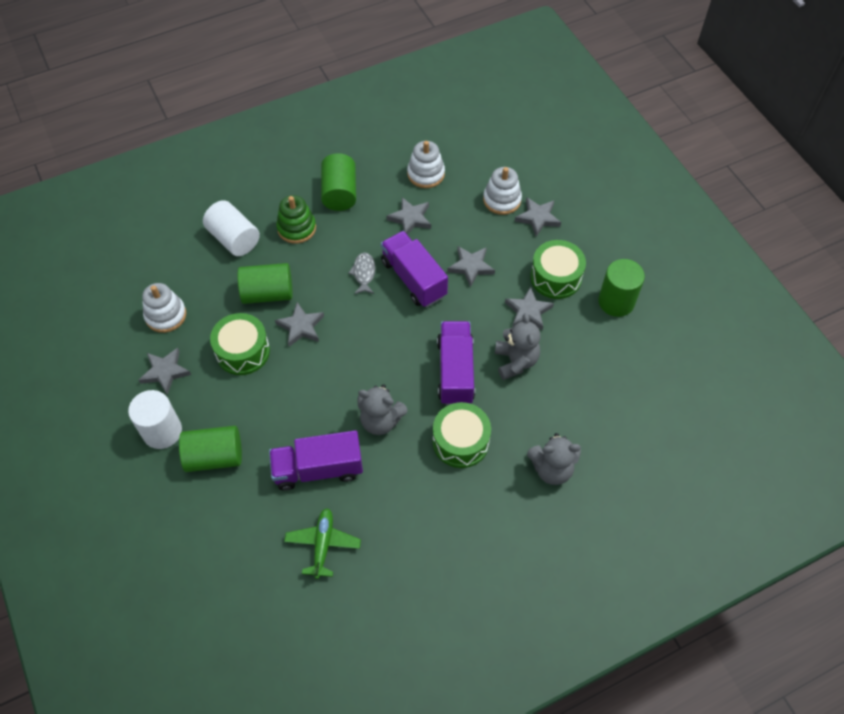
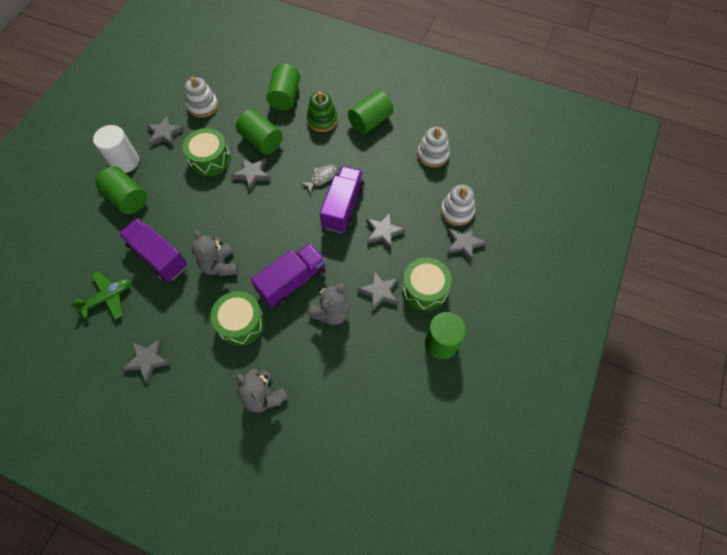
camera: 50 degrees right, 5 degrees up
(234, 239) = (285, 97): white cylinder -> green cylinder
(410, 218) = (388, 171): grey star -> grey star (148, 360)

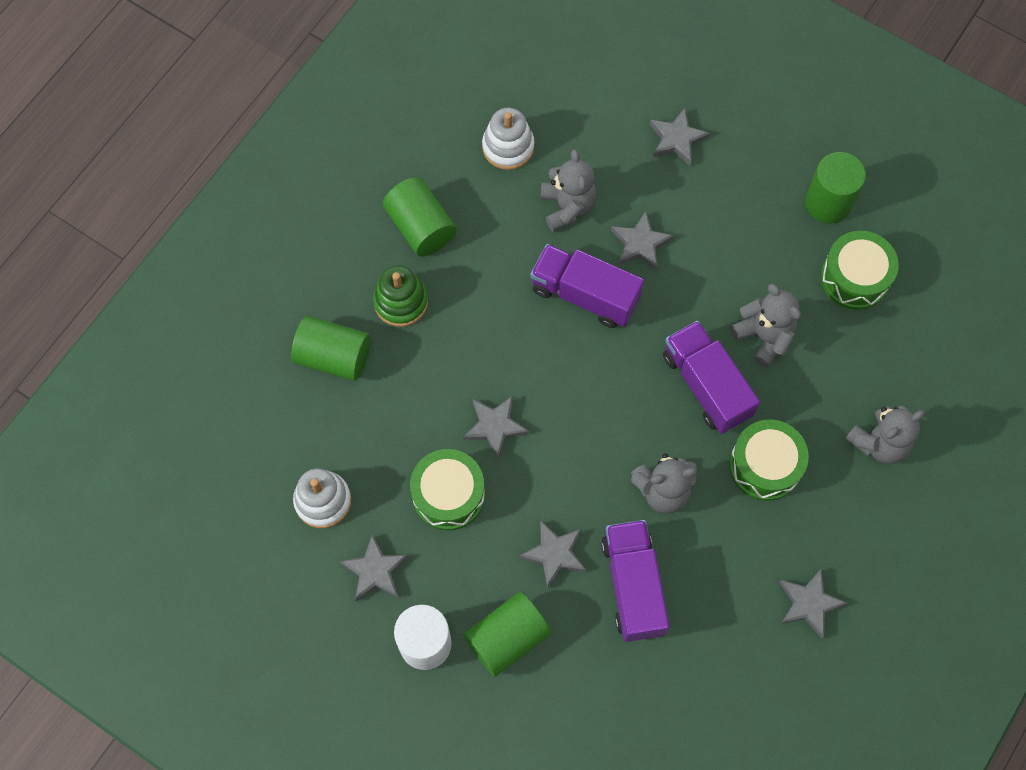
camera: 80 degrees left, 5 degrees up
(108, 297) = (696, 667): green plane -> none
(158, 257) = (633, 586): purple truck -> purple truck turned 120 degrees clockwise
(261, 141) = (426, 406): green cylinder -> none
(322, 177) = (522, 318): grey fish -> none
(379, 292) = (740, 267): grey star -> grey star (554, 554)
(400, 190) = (567, 207): none -> grey teddy bear
(424, 289) = (744, 207): green drum -> green drum (854, 278)
(457, 211) = (620, 136): white stacking toy -> none

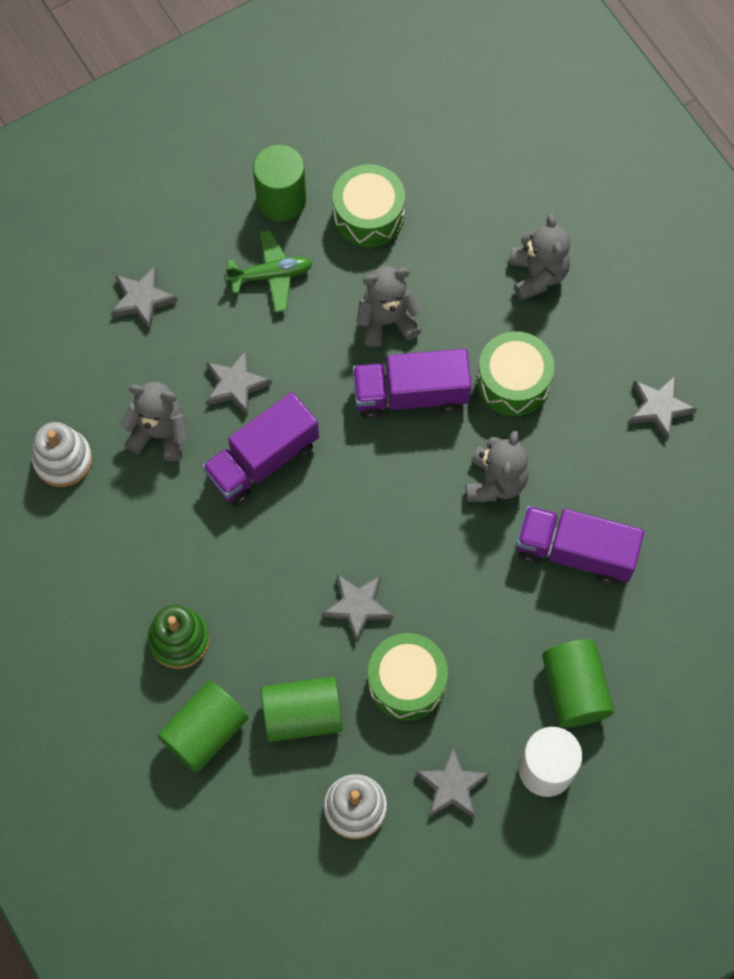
camera: 65 degrees left, 0 degrees up
(421, 227) = (106, 584): green cylinder -> green cylinder (302, 715)
(554, 554) = (512, 608): grey star -> none
(754, 226) = (271, 275): none -> green plane

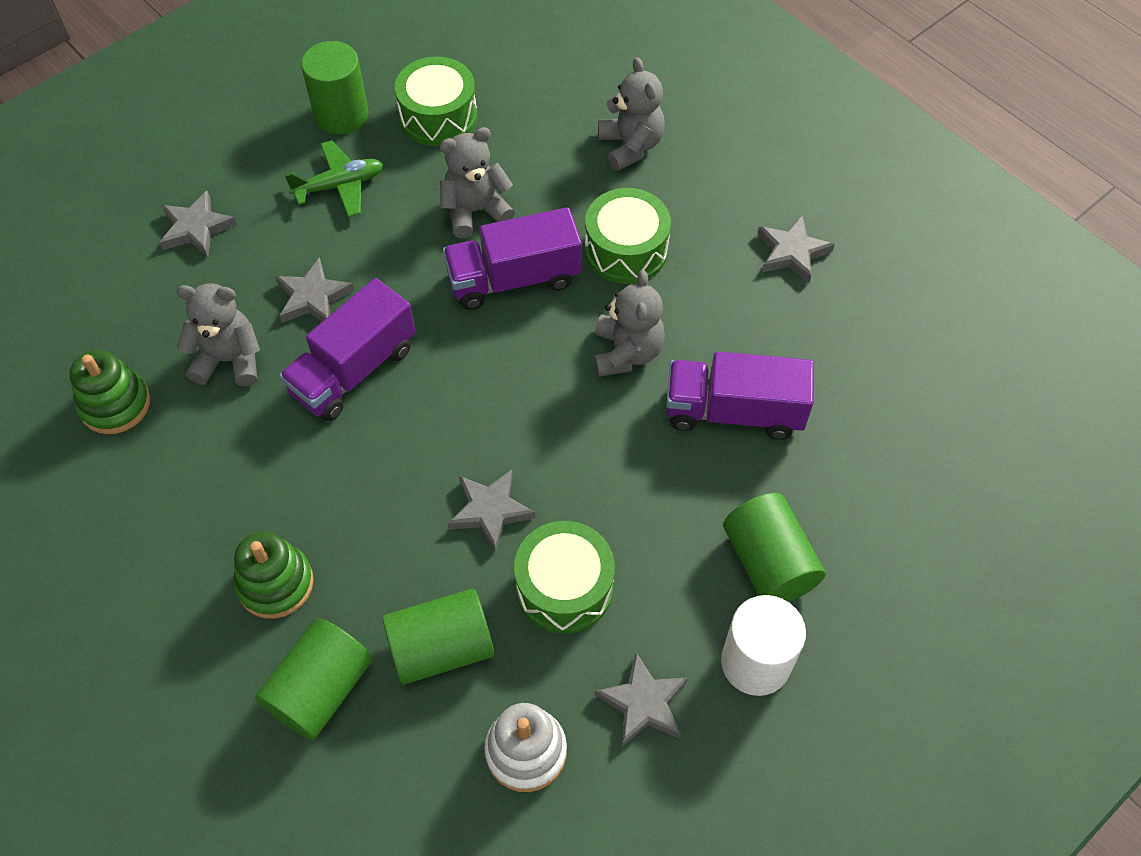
camera: 10 degrees left, 10 degrees down
(63, 460) = (115, 404): white stacking toy -> green stacking toy

